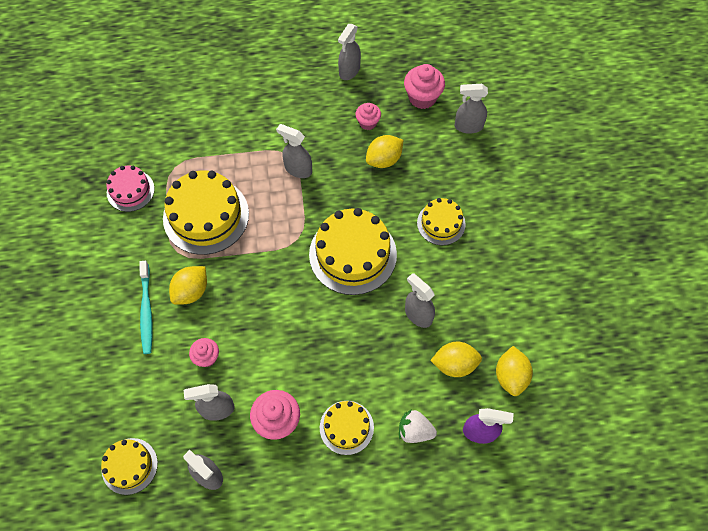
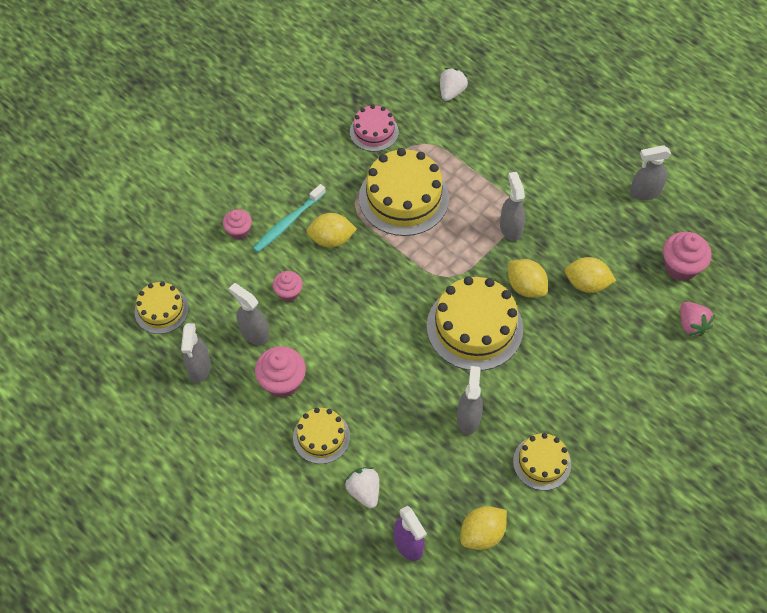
camera: 50 degrees right, 5 degrees down
(152, 115) = (451, 92): none -> white strawberry
(368, 123) = (609, 245): pink cupcake -> pink cupcake (239, 231)
(441, 223) = (571, 373): yellow cake -> yellow cake (542, 463)
(454, 364) = (450, 480): yellow lemon -> yellow lemon (525, 287)
(468, 126) = (691, 325): grey spray bottle -> pink strawberry

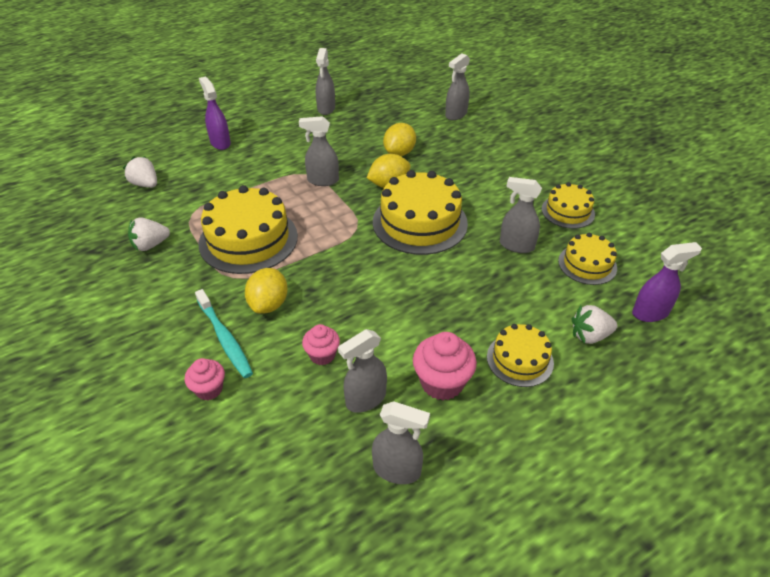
camera: 75 degrees left, 15 degrees down
(161, 310) = (289, 504): yellow cake -> yellow cake (587, 264)
(374, 132) = (150, 245): pink cake -> white strawberry
(482, 534) = (637, 261): yellow lemon -> none
(539, 122) = (220, 143): none -> purple spray bottle
(680, 267) = (403, 108): pink cupcake -> none
(691, 325) = (456, 115): pink strawberry -> grey spray bottle

